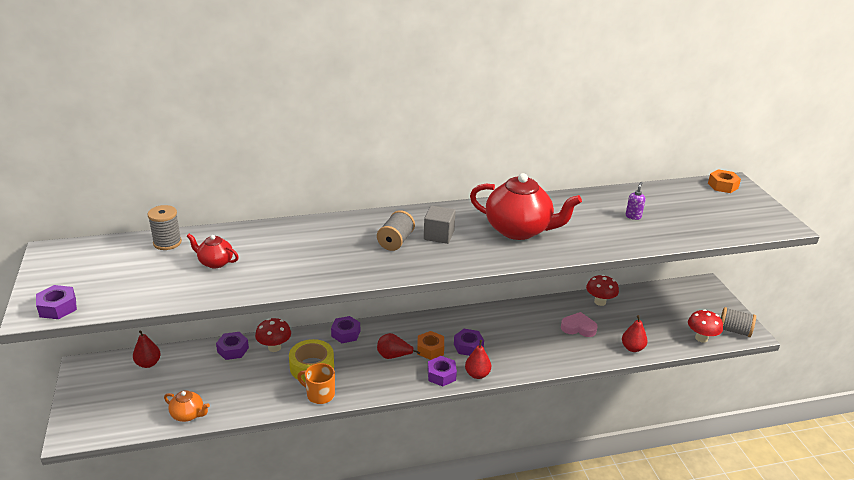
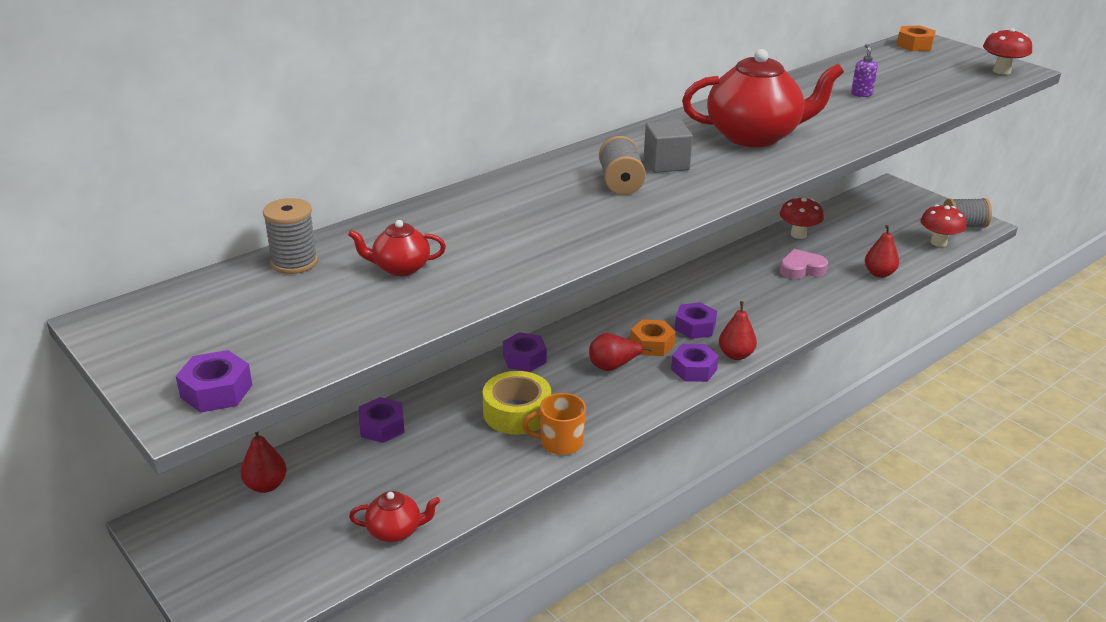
camera: 25 degrees left, 0 degrees up
(188, 415) = (395, 531): orange teapot -> red teapot
(274, 347) = (441, 405): red mushroom -> red mushroom (1001, 71)

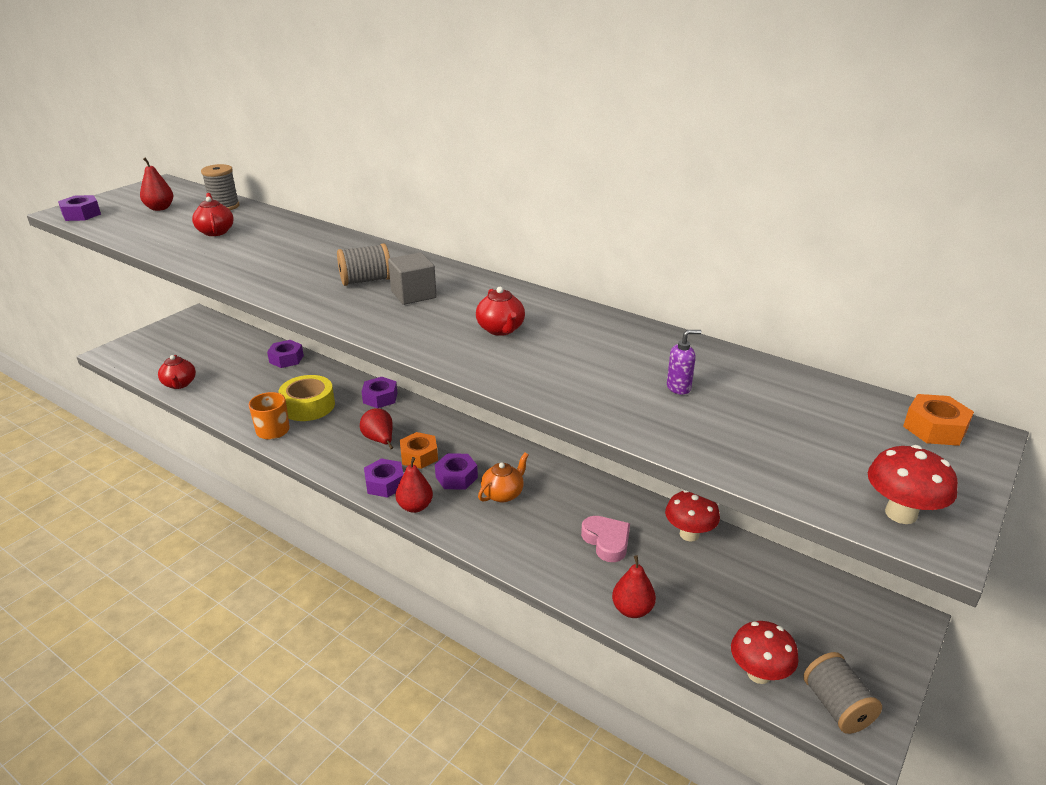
camera: 75 degrees right, 0 degrees up
(266, 485) = (226, 336): red pear -> red pear (160, 208)
(727, 306) = (503, 494): none -> orange teapot
(754, 136) = (501, 329): red teapot -> red teapot, size x0.48

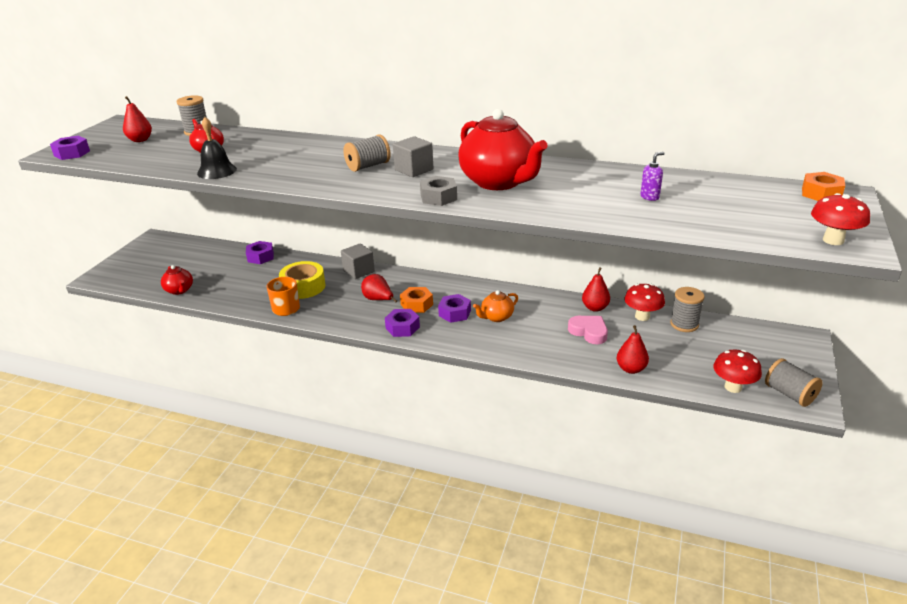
camera: 15 degrees left, 0 degrees up
(200, 260) = (217, 171): none -> black bell
(380, 398) = (358, 271): purple nut -> grey cube
(411, 338) = (438, 197): none -> grey nut
(415, 507) = (436, 338): red pear -> red pear (595, 308)
(501, 329) = (499, 182): red teapot -> red teapot, size x2.09
(503, 494) = (496, 317): orange teapot -> orange teapot turned 150 degrees counterclockwise
(740, 559) = (684, 324): none -> grey spool

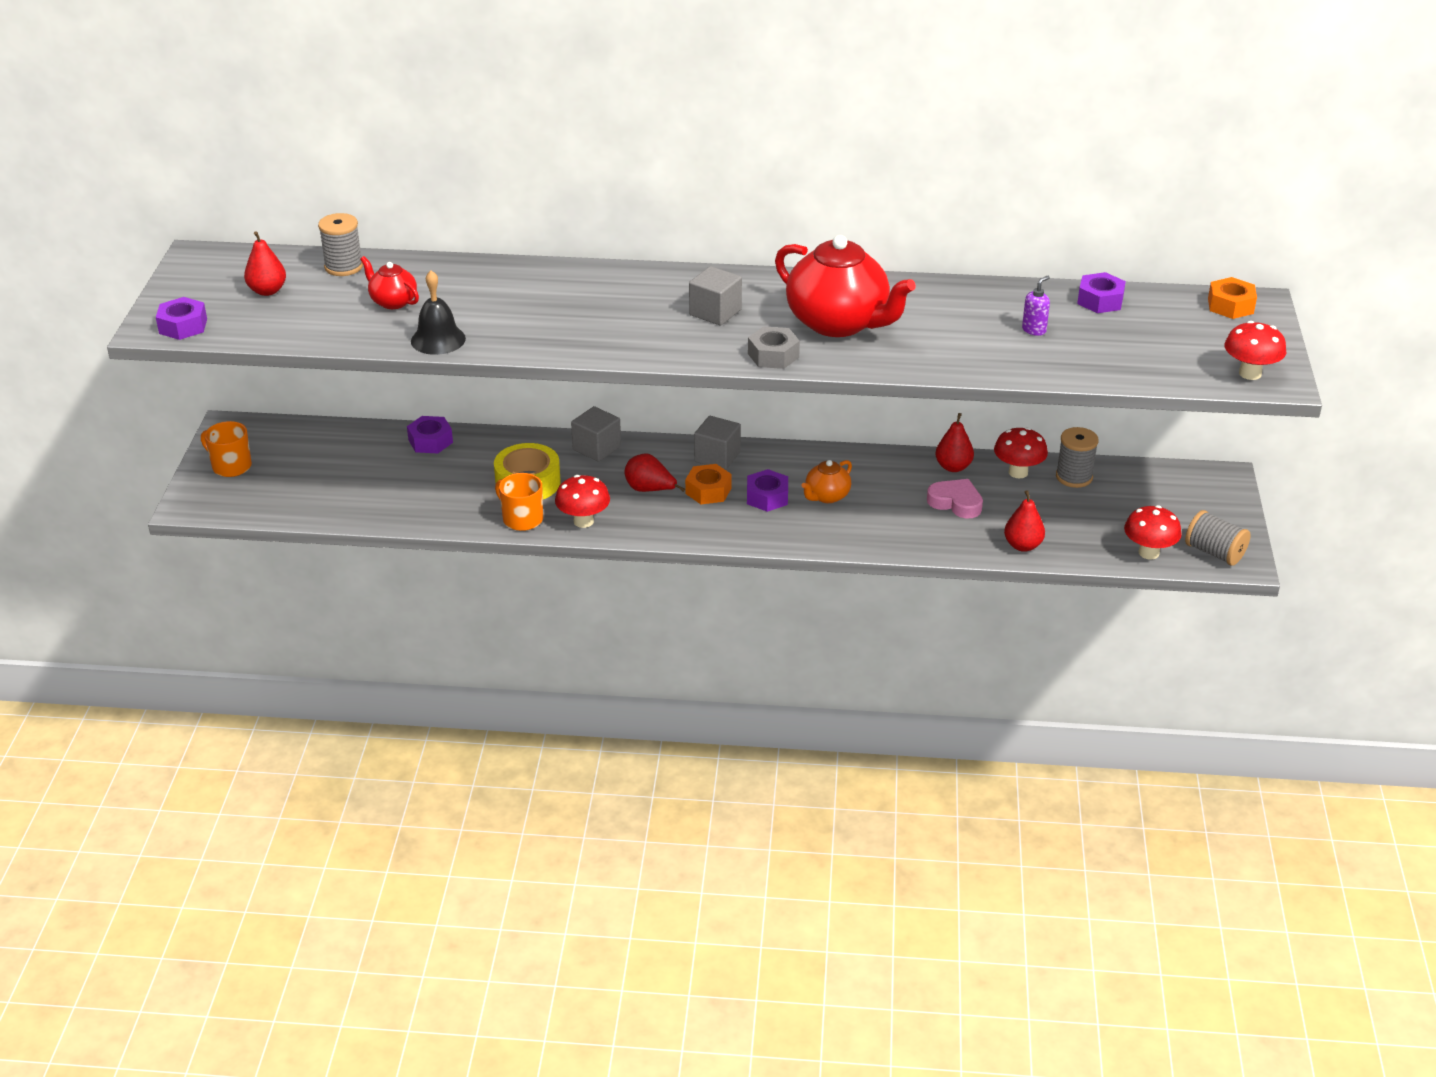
camera: 15 degrees left, 5 degrees up
(137, 259) = (231, 466): none -> orange mug
(179, 290) = (340, 510): red teapot -> none
(324, 314) = (583, 521): none -> red mushroom
(368, 166) = (648, 311): grey spool -> none
(402, 327) = (705, 527): purple nut -> purple nut (1100, 300)
(433, 284) = (717, 457): none -> grey cube

